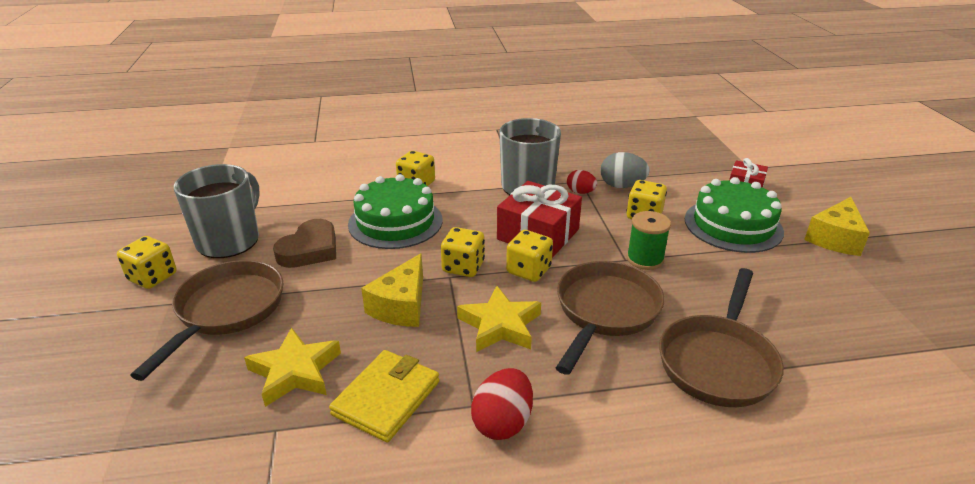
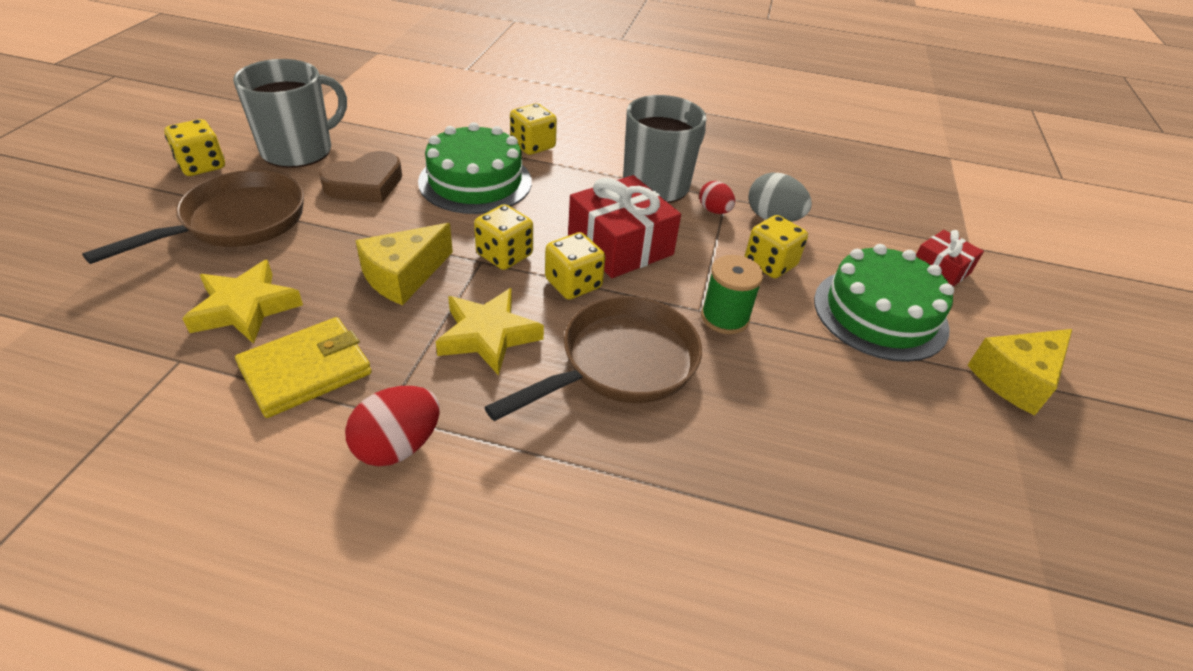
camera: 20 degrees right, 10 degrees up
(718, 362) = (708, 478): brown pan -> none

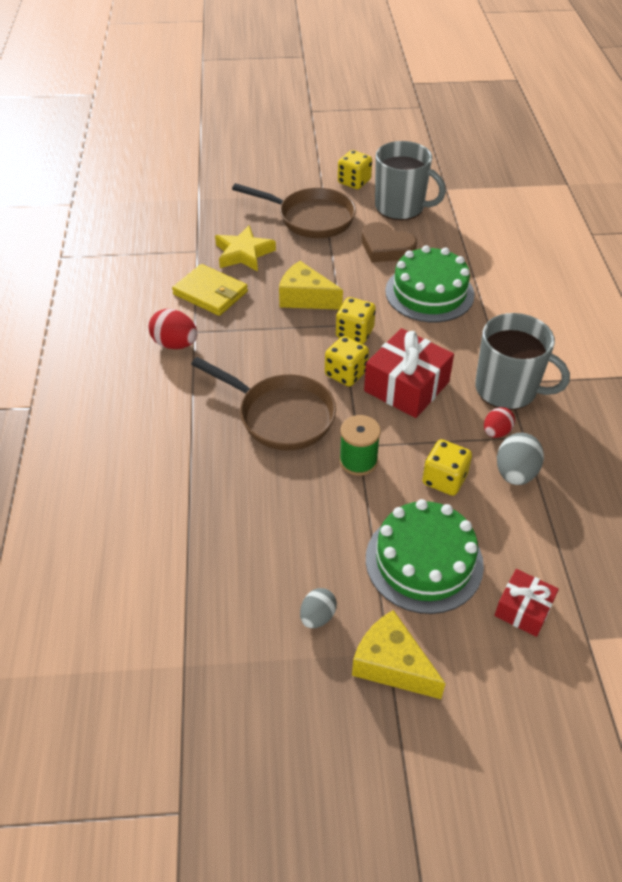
camera: 75 degrees right, 5 degrees up
(488, 335) = (273, 350): yellow star -> none
(533, 146) = (503, 305): yellow dice -> none
(957, 421) = (317, 616): none -> grey egg

